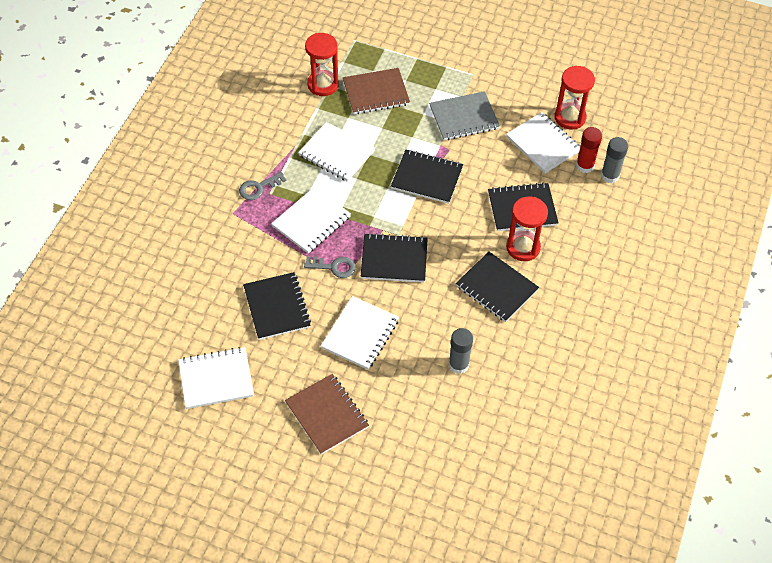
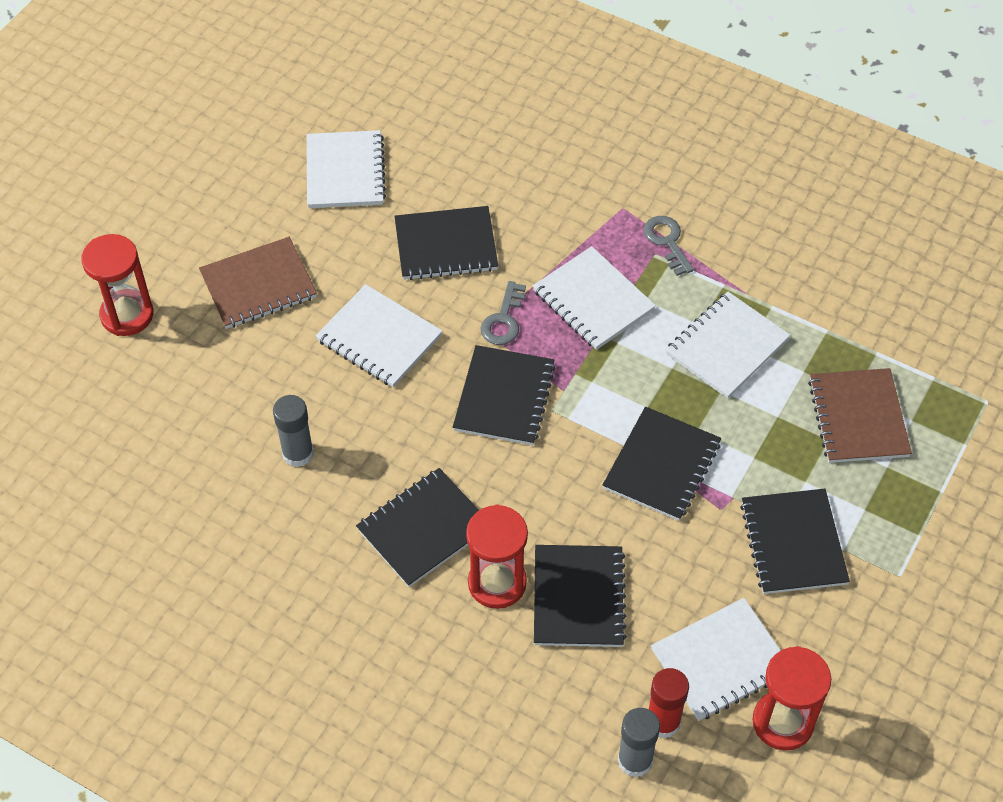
camera: 100 degrees right, 0 degrees up
(323, 85) = (879, 344): red hourglass -> red hourglass (127, 315)
(464, 117) = (793, 543): grey notebook -> black notebook

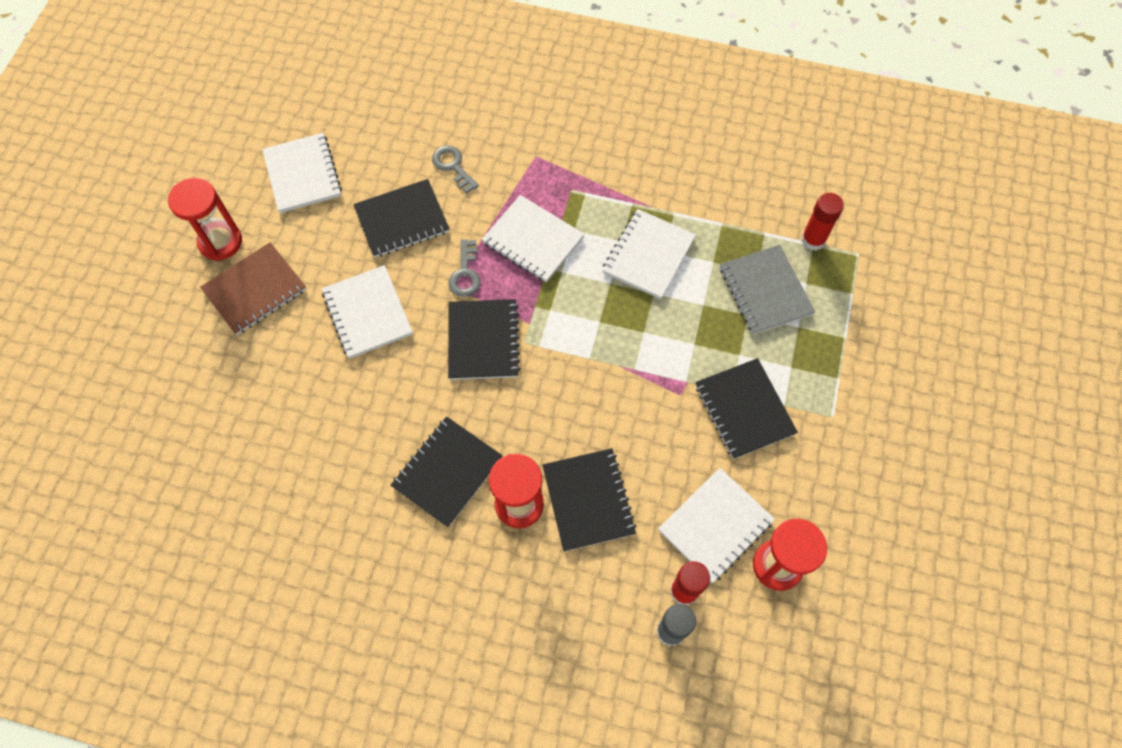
camera: 15 degrees left, 10 degrees up
(127, 315) = (149, 342): red hourglass -> red hourglass (220, 242)
(298, 453) = (325, 431): grey glue stick -> none
(379, 338) = (367, 313): white notebook -> white notebook turned 45 degrees clockwise
(661, 466) = (624, 369): black notebook -> none
(667, 241) = (578, 177): grey key -> grey key (453, 166)
(858, 418) = (765, 291): brown notebook -> grey notebook
(935, 373) = (813, 240): none -> red glue stick

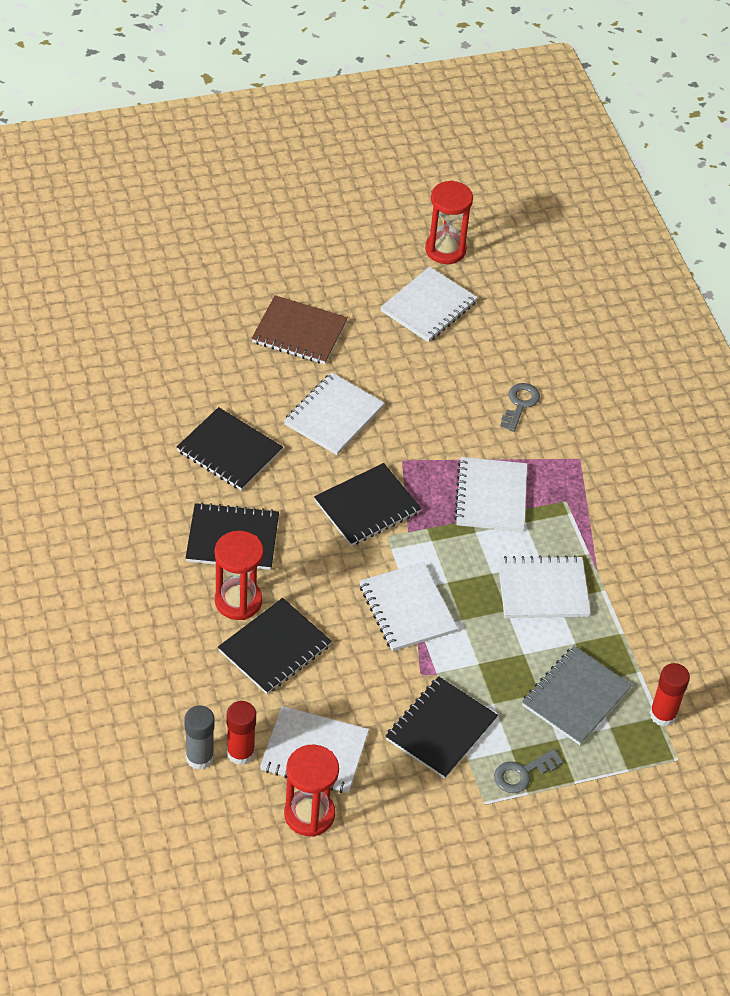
camera: 55 degrees right, 15 degrees down
(220, 242) = (325, 288): red hourglass -> red hourglass (445, 250)
(402, 220) = (438, 395): black notebook -> black notebook (229, 451)
(465, 273) = (421, 464): grey key -> grey key (522, 773)
(608, 368) = (407, 608): none -> white notebook

